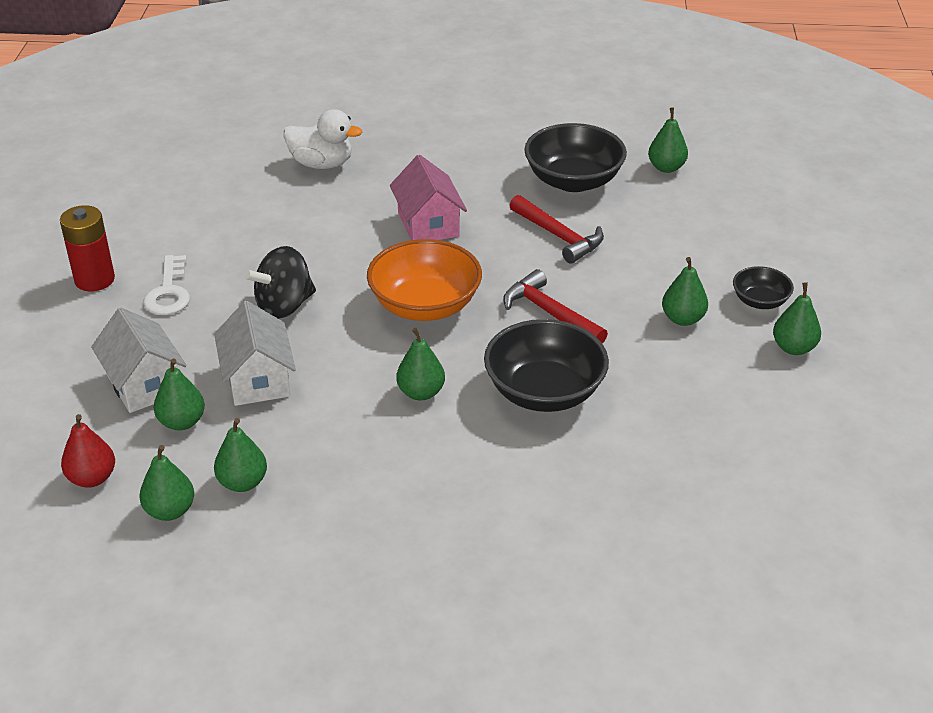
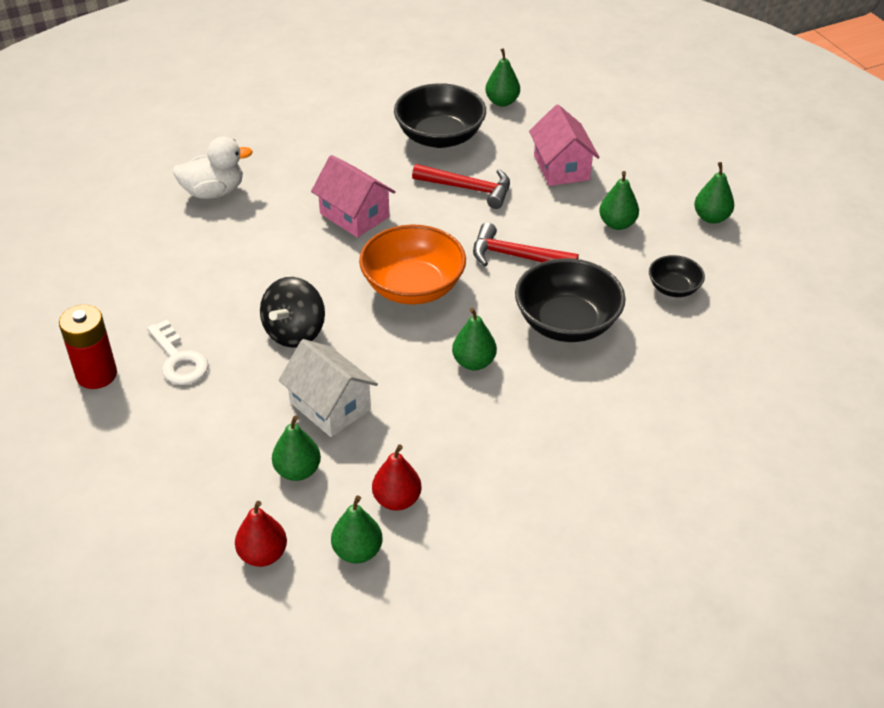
camera: 30 degrees left, 5 degrees up
(144, 384) = (232, 451): white house -> none
(242, 482) = (397, 500): green pear -> red pear
(672, 247) = (561, 167): none -> pink house
(760, 301) = (659, 189): black bowl -> black bowl (673, 288)

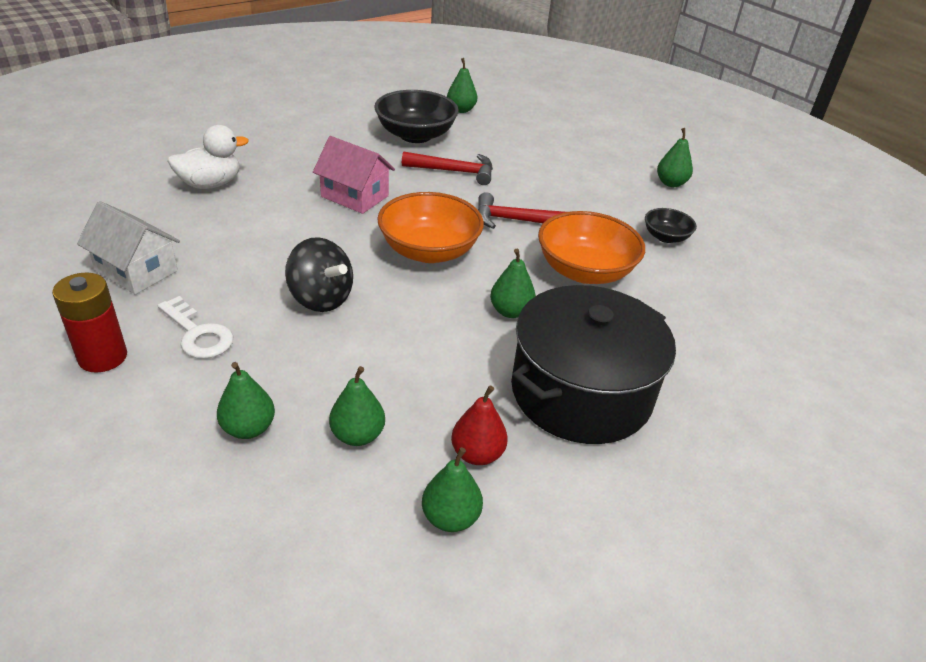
camera: 15 degrees left, 5 degrees down
(263, 554) = (339, 537): red pear -> none
(295, 332) = (321, 298): black spinning top -> black spinning top turned 60 degrees counterclockwise
(330, 406) = (376, 365): white house -> white house (136, 270)
(513, 453) = (581, 392): none -> black pot
(561, 167) = (530, 153): pink house -> none
(567, 323) = (584, 271): black bowl -> orange bowl
(617, 224) = (595, 191): green pear -> green pear (248, 428)

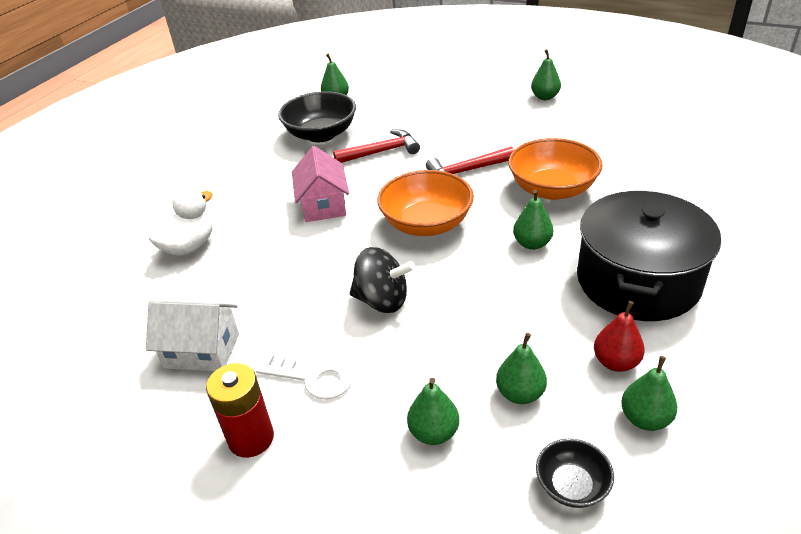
camera: 20 degrees left, 0 degrees up
(355, 196) = (323, 205): pink house -> pink house turned 75 degrees clockwise
(665, 237) = (580, 139): black bowl -> black bowl (571, 485)

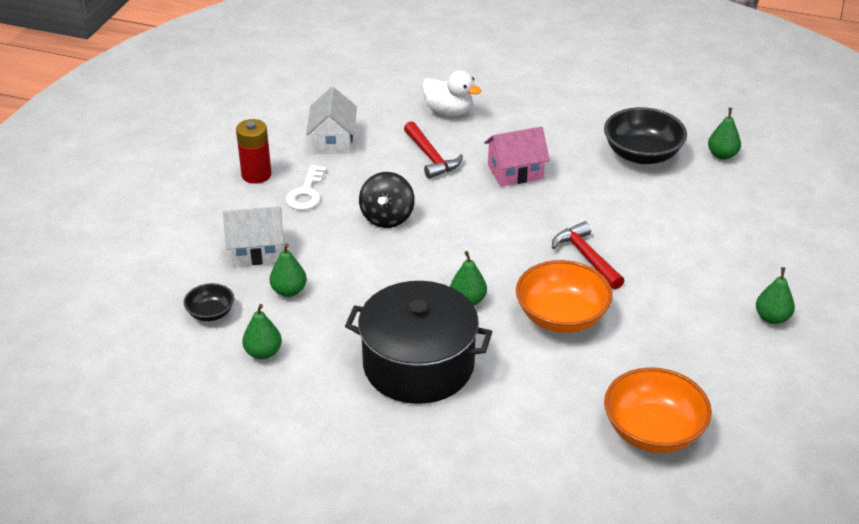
camera: 80 degrees right, 0 degrees up
(381, 152) = (614, 197): red hammer -> red hammer (431, 157)
(426, 224) = (492, 235): orange bowl -> orange bowl (653, 431)
(433, 432) = (256, 251): green pear -> white house
(616, 362) = (319, 342): red pear -> none

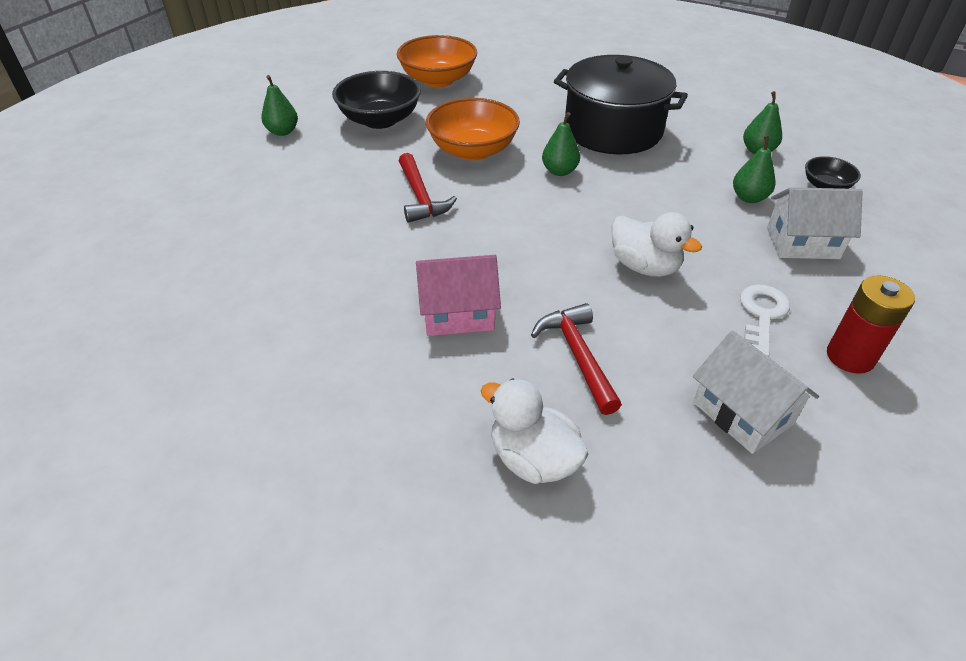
camera: 170 degrees left, 5 degrees up
(333, 140) = (742, 413): white house -> white house turned 45 degrees counterclockwise
(387, 217) = (644, 266): black spinning top -> white duck
(642, 154) = (262, 320): black bowl -> black bowl (380, 120)
(722, 155) = (153, 305): green pear -> none

